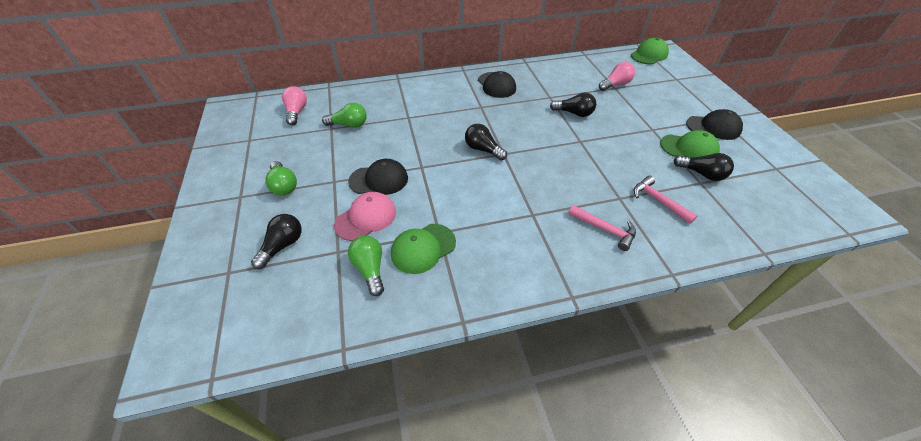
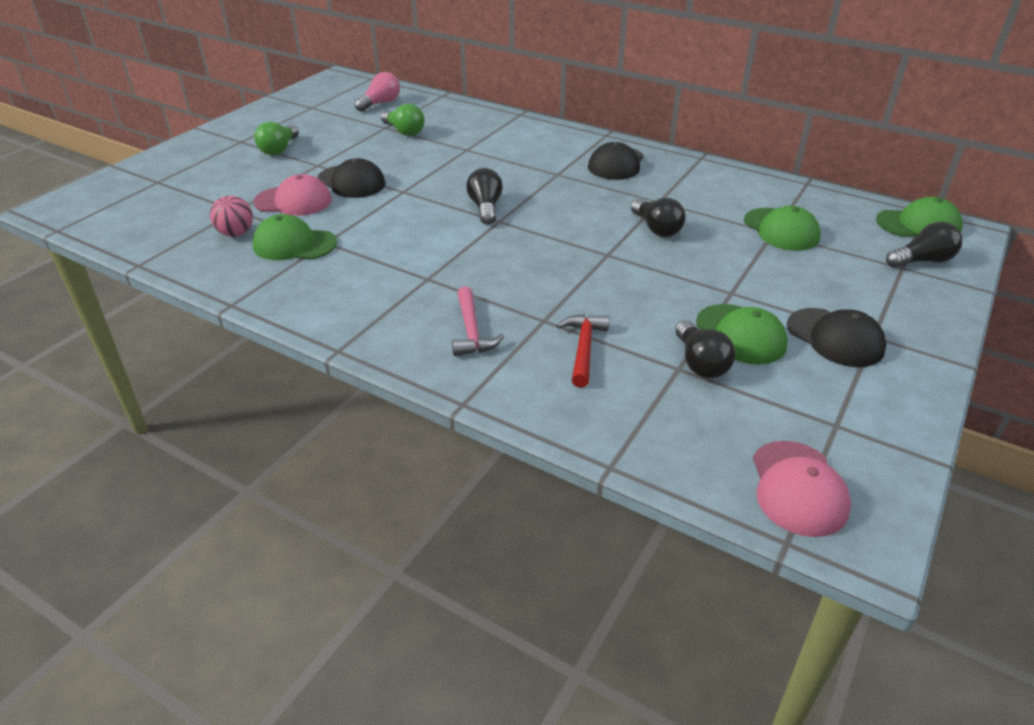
camera: 45 degrees right, 10 degrees down
(282, 246) = (211, 186): black light bulb -> black light bulb (922, 261)
(370, 269) = (236, 233): green light bulb -> pink ball
(615, 84) = (781, 230): pink light bulb -> green cap
(658, 201) = (583, 349): pink hammer -> red hammer
(814, 207) = (798, 488): none -> pink cap

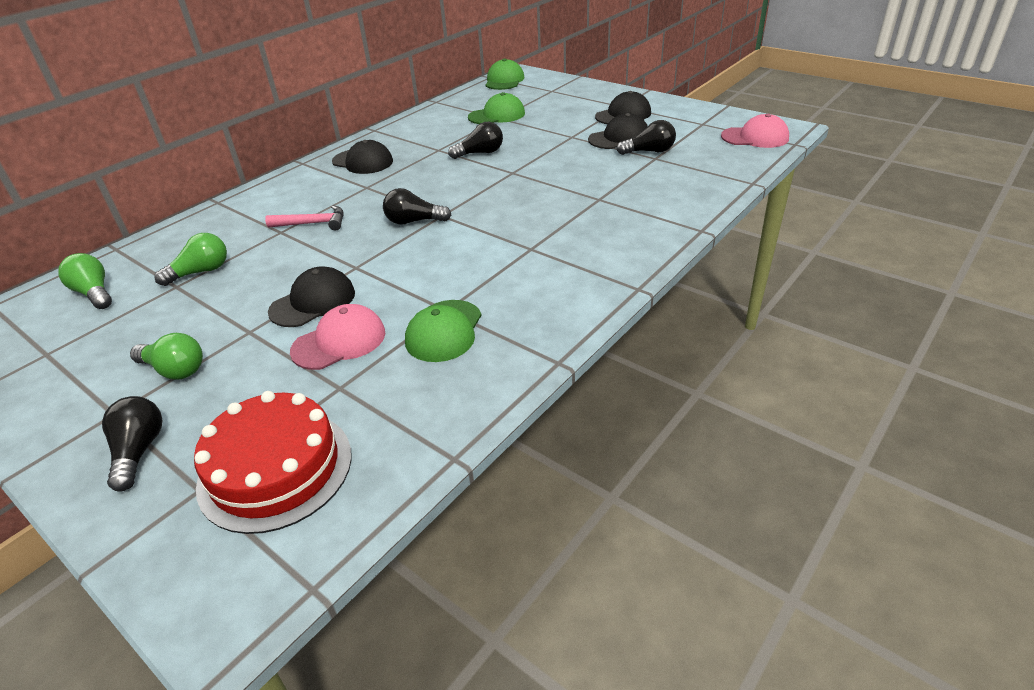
camera: 80 degrees left, 0 degrees up
(162, 201) = (275, 469): none -> red cake
(236, 233) = (402, 379): pink ball -> none
(293, 201) = (339, 342): pink cap -> pink cap turned 45 degrees clockwise
(380, 103) = (94, 293): pink light bulb -> green light bulb
(471, 331) = (611, 227): pink hammer -> pink hammer (312, 223)
(583, 349) = (635, 186): red hammer -> none
(741, 334) = (619, 138): green cap -> black cap
(922, 261) = (545, 85): black light bulb -> black light bulb (139, 451)

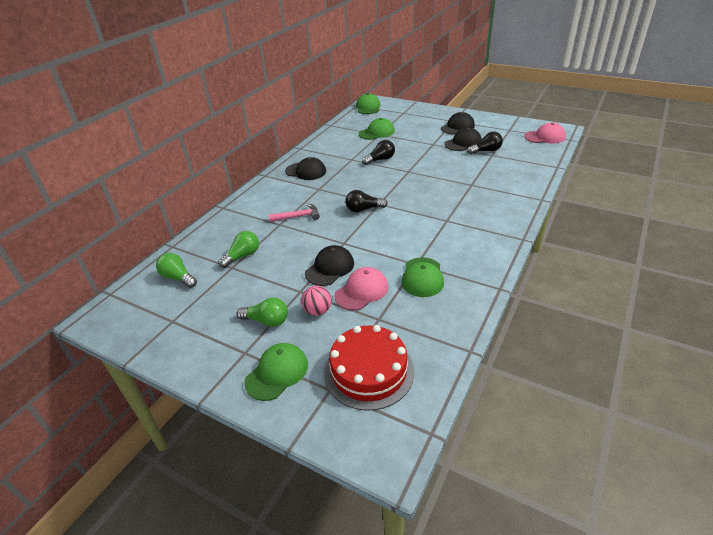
camera: 10 degrees left, 0 degrees up
(139, 451) = (277, 373): black light bulb -> green cap
(256, 364) = (317, 311): none -> pink ball

